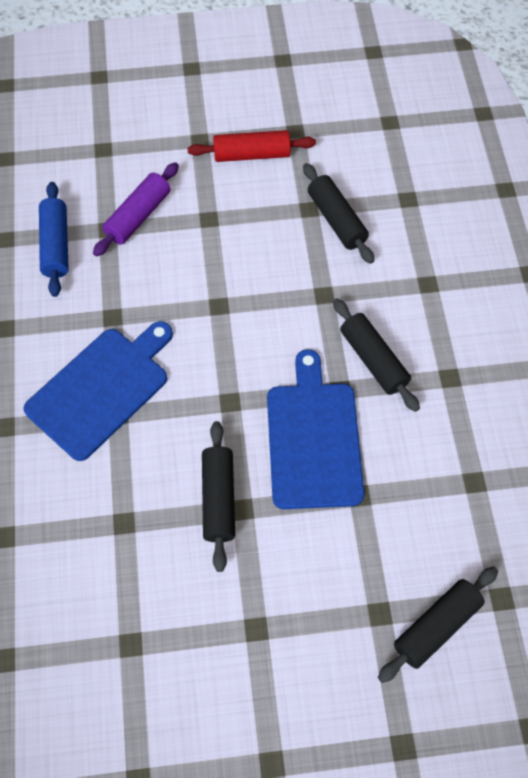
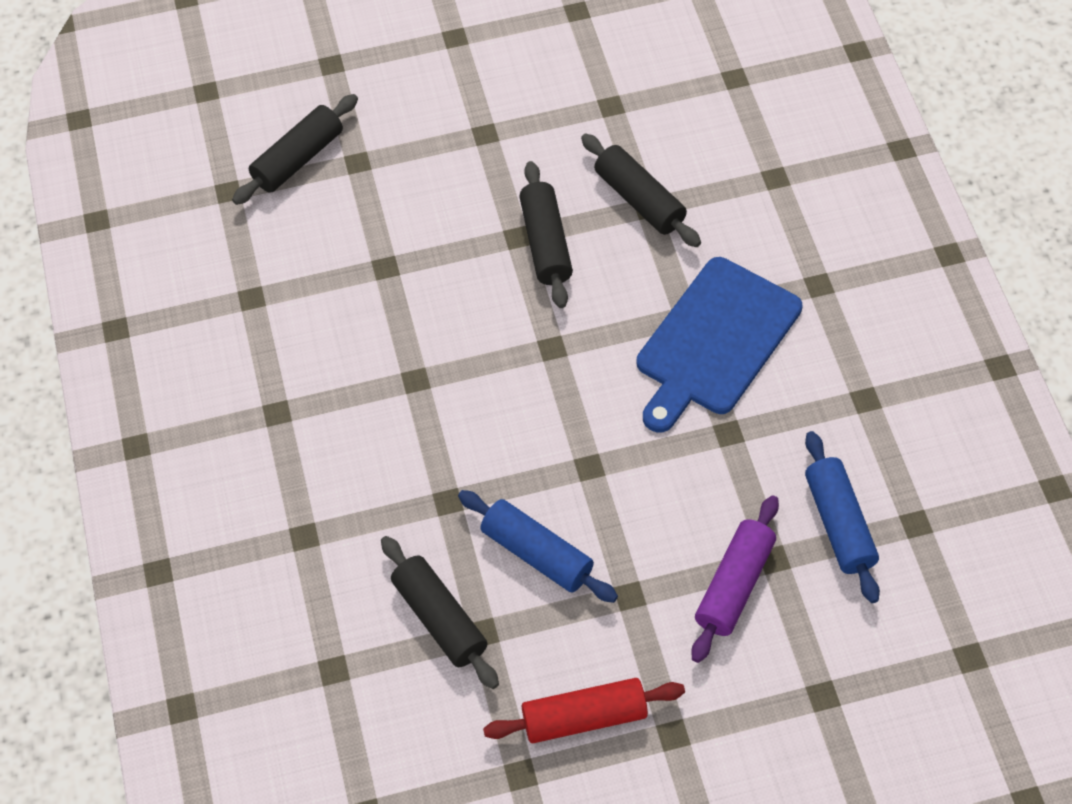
camera: 175 degrees right, 5 degrees down
(266, 251) = (537, 554): none -> blue rolling pin
(313, 439) = (444, 319): blue cutting board -> none
(373, 360) = (375, 422): black rolling pin -> black rolling pin (639, 200)

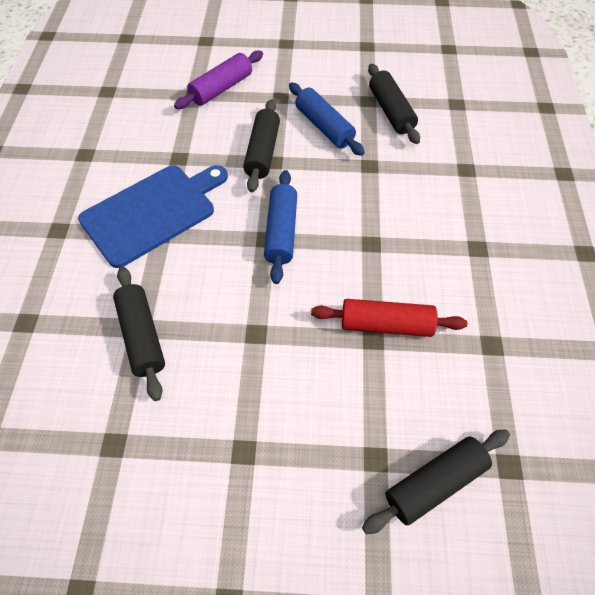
camera: 165 degrees left, 0 degrees up
(545, 243) = (235, 320): black rolling pin -> black rolling pin (263, 152)
(584, 718) = (327, 57): red rolling pin -> red rolling pin (386, 324)
(839, 524) = (147, 100): blue rolling pin -> blue rolling pin (281, 232)

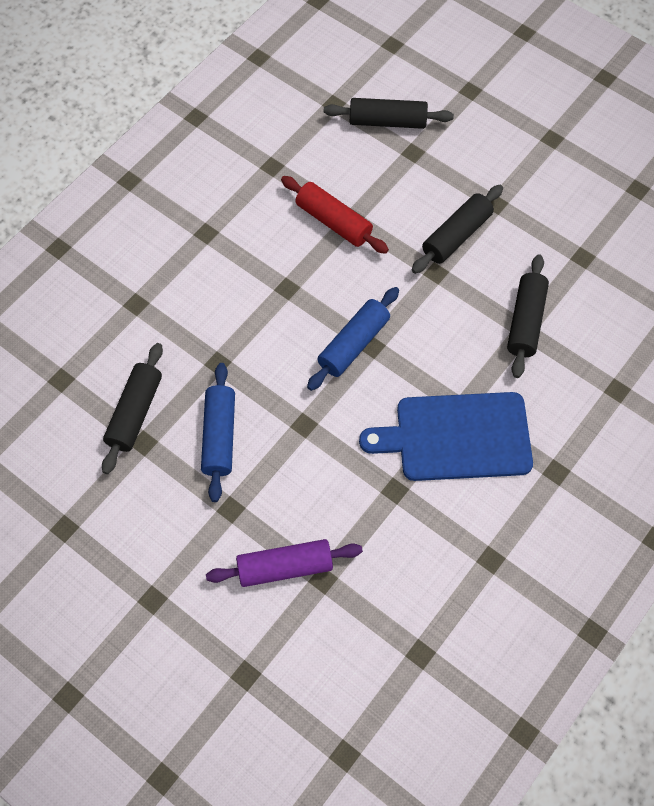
camera: 145 degrees left, 5 degrees up
(263, 152) = (306, 443): black rolling pin -> black rolling pin (456, 236)

